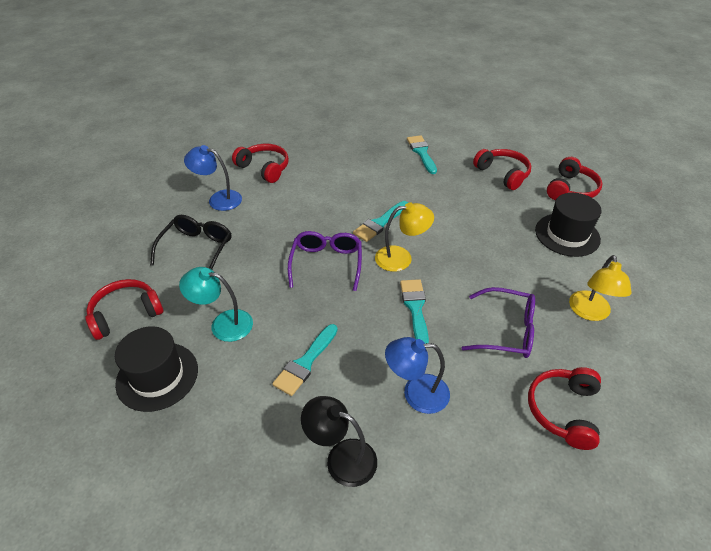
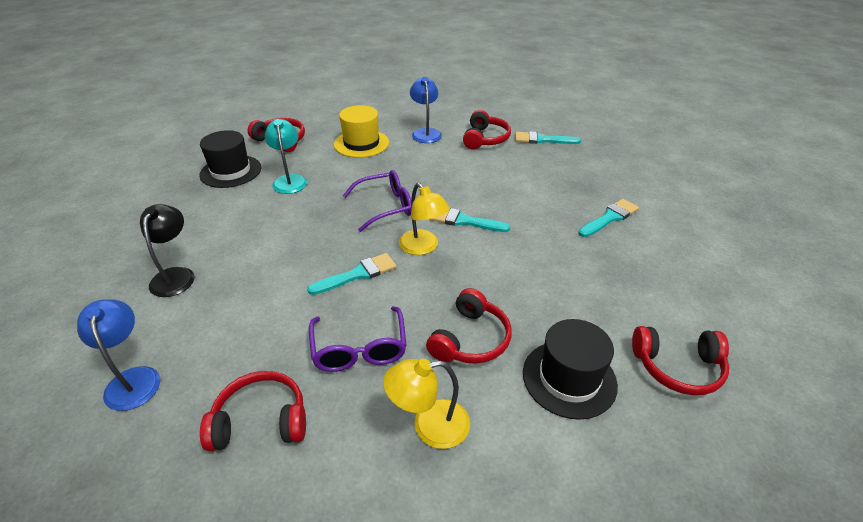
camera: 65 degrees right, 5 degrees down
(197, 249) = (361, 143): black glasses -> yellow hat
(305, 363) = (265, 229): turquoise brush -> turquoise brush (542, 140)
(416, 393) = (252, 301): blue lamp -> blue lamp (133, 379)
(503, 174) = (640, 291): red headphones -> red headphones (470, 339)

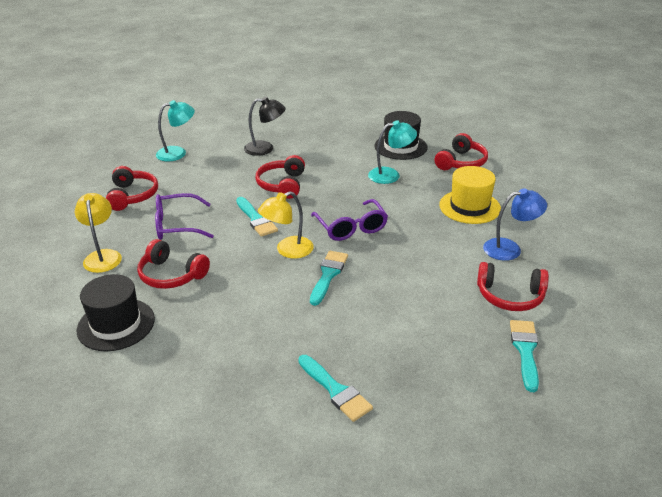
camera: 90 degrees right, 5 degrees down
(133, 379) = (177, 153): blue lamp -> turquoise lamp
(678, 367) = (102, 395): red headphones -> red headphones (282, 185)

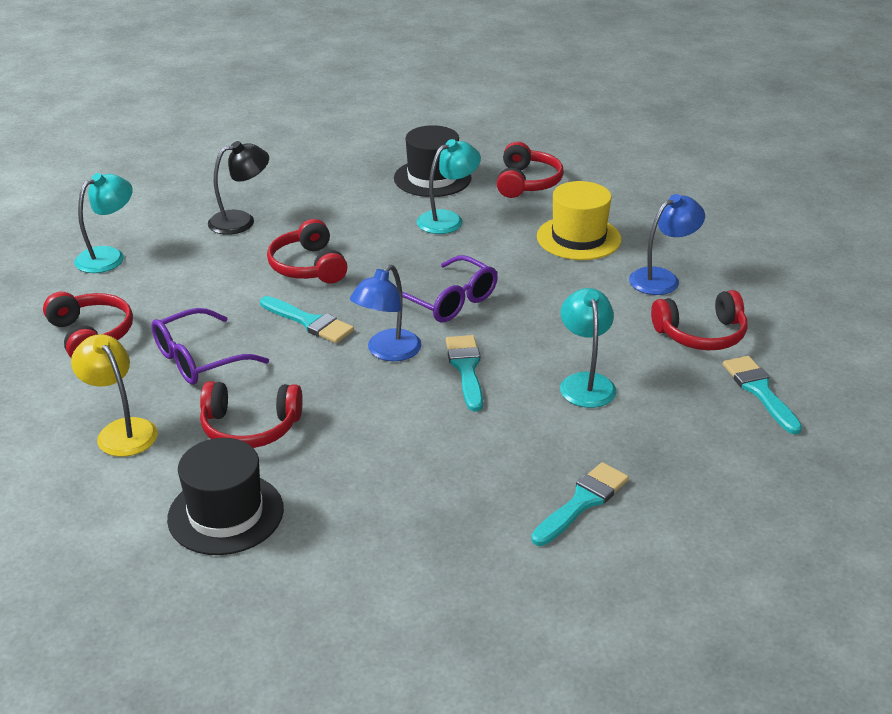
camera: 25 degrees left, 0 degrees up
(288, 250) = (387, 352): yellow lamp -> blue lamp
(336, 390) = (582, 502): turquoise brush -> turquoise brush turned 75 degrees counterclockwise
(400, 307) = (585, 382): none -> turquoise lamp

